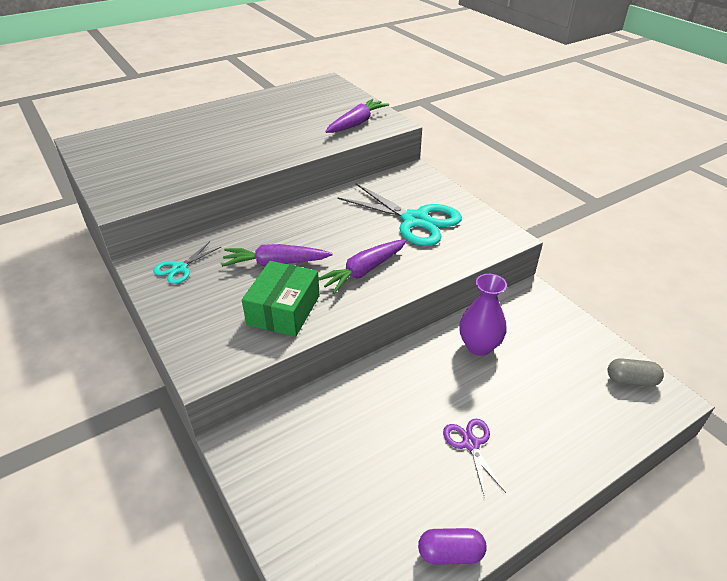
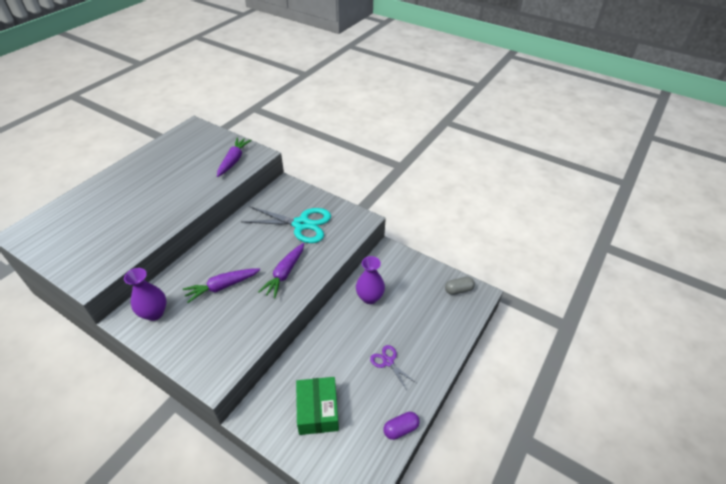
camera: 25 degrees left, 5 degrees up
(179, 268) = (154, 313): turquoise scissors -> purple vase
(284, 310) = (245, 320): green box -> green box (318, 410)

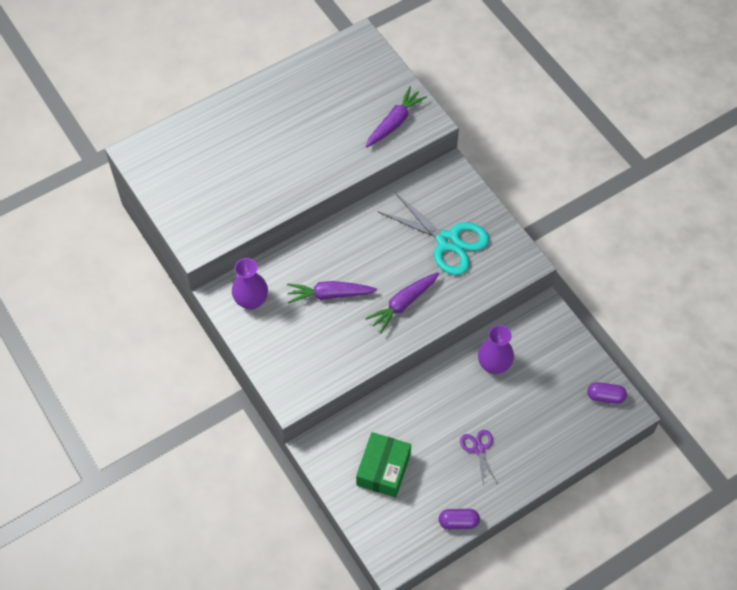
camera: 25 degrees right, 15 degrees up
(458, 290) = (605, 396): grey capsule -> purple capsule

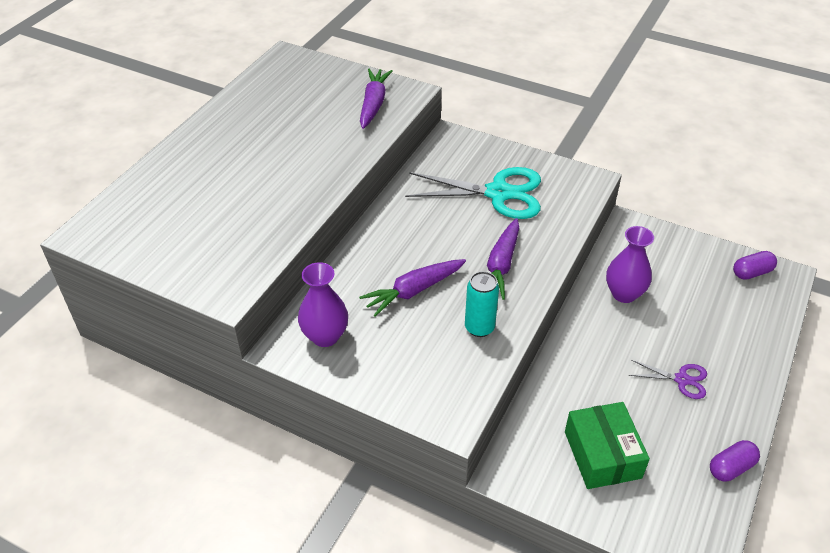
camera: 30 degrees left, 15 degrees down
(353, 345) = (479, 327): none -> turquoise can
(478, 448) = (682, 380): purple scissors -> purple scissors turned 150 degrees clockwise

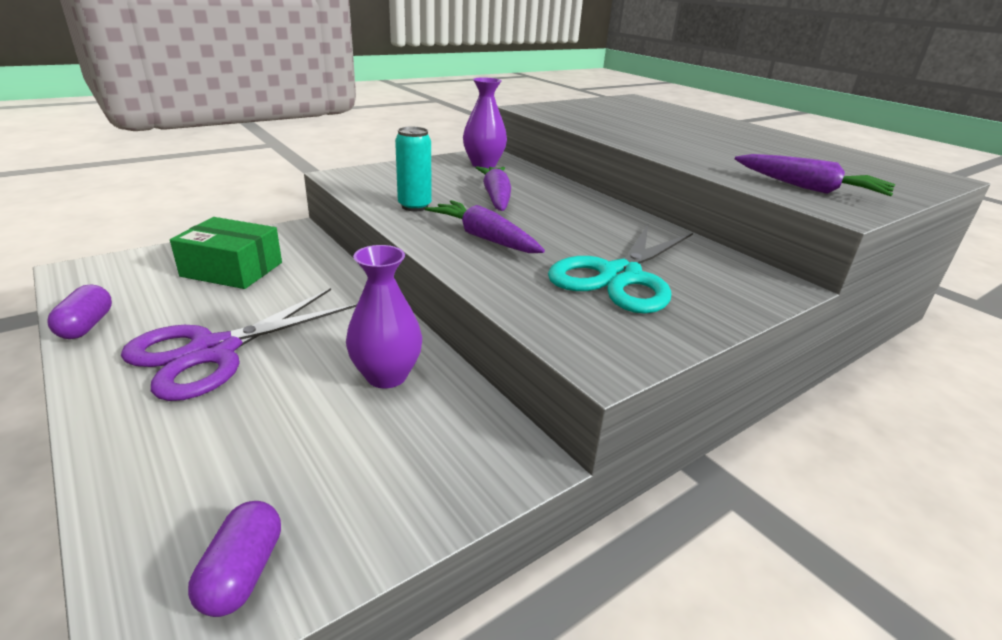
camera: 115 degrees right, 15 degrees down
(682, 380) = (213, 351): purple scissors -> purple scissors, size x2.02

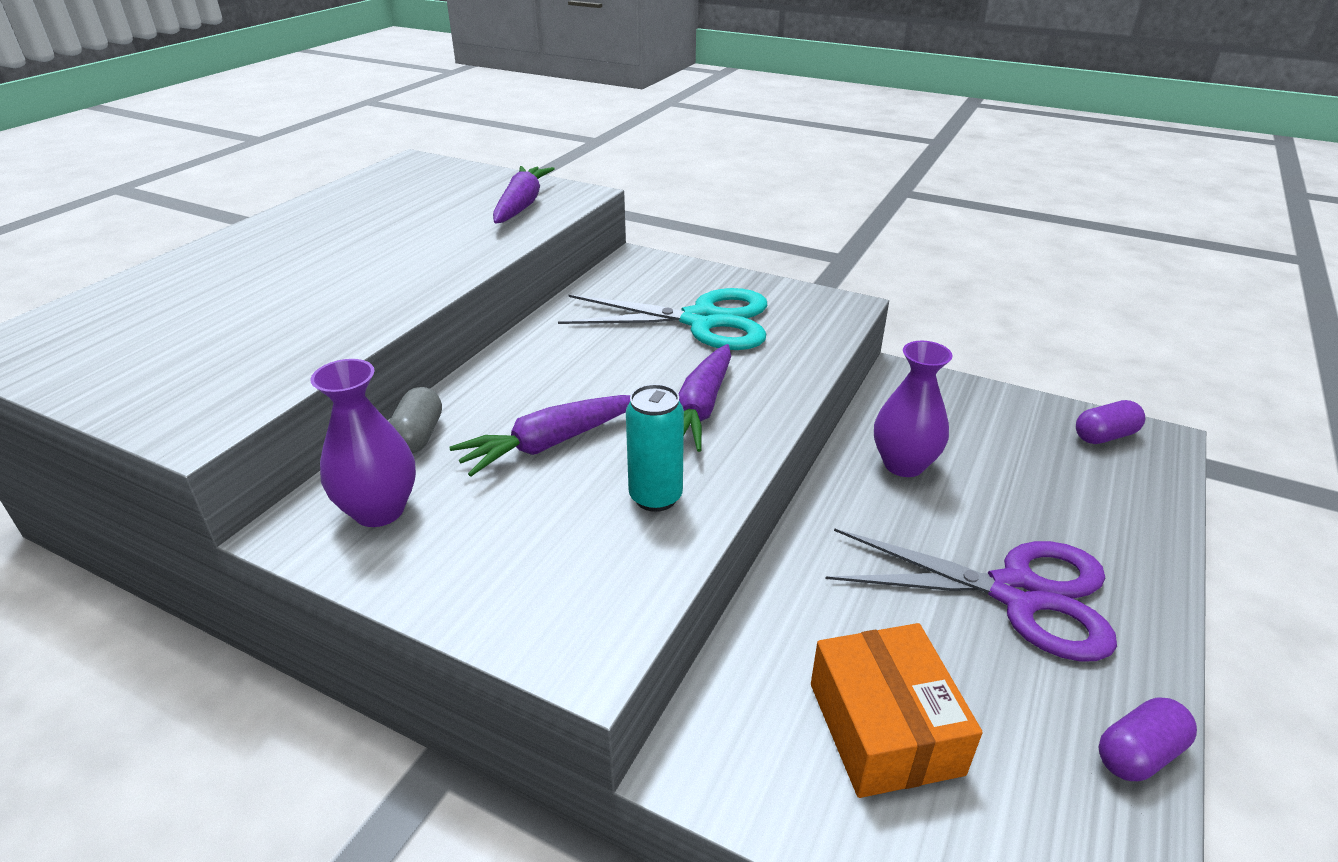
camera: 115 degrees left, 5 degrees up
(232, 269) = (884, 728): green box -> orange box
(538, 177) = (418, 436): none -> grey capsule

